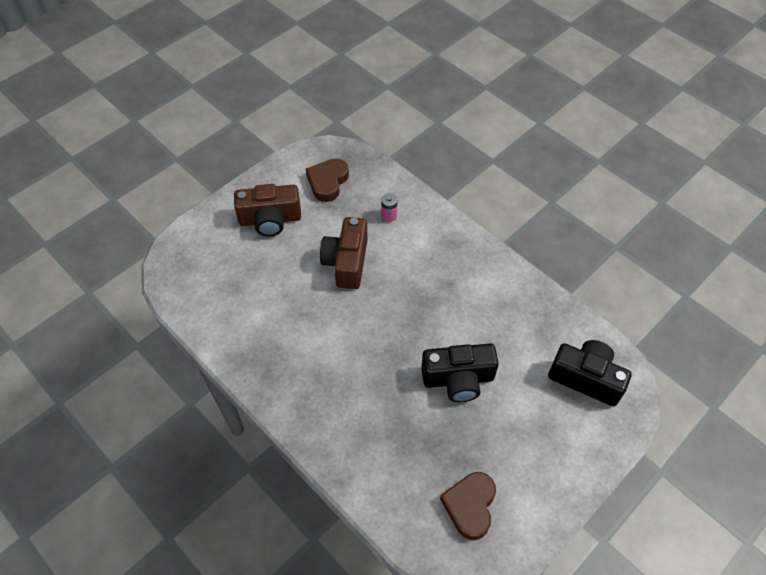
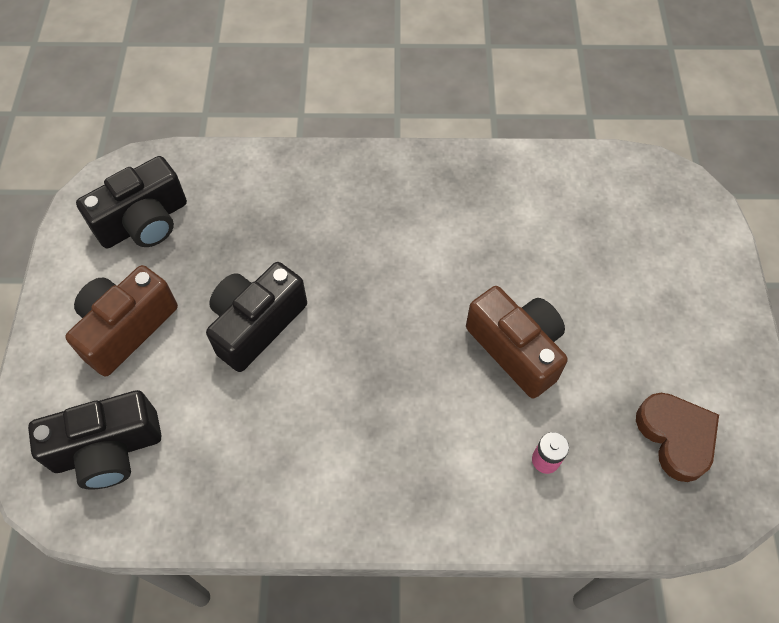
camera: 135 degrees right, 5 degrees up
(270, 220) = (662, 321): brown camera -> brown camera (126, 328)
(470, 506) = (144, 222): brown heart -> black camera

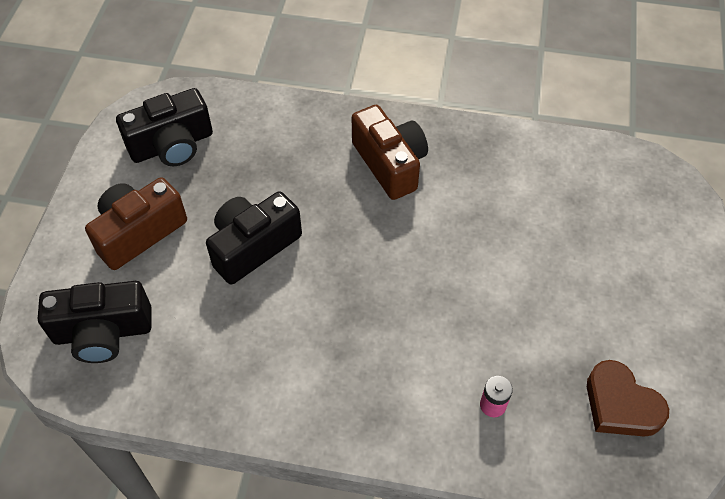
camera: 10 degrees right, 5 degrees down
(516, 349) = (485, 303): brown camera -> brown camera (390, 164)
(676, 437) = (620, 405): brown heart -> brown heart turned 150 degrees clockwise

